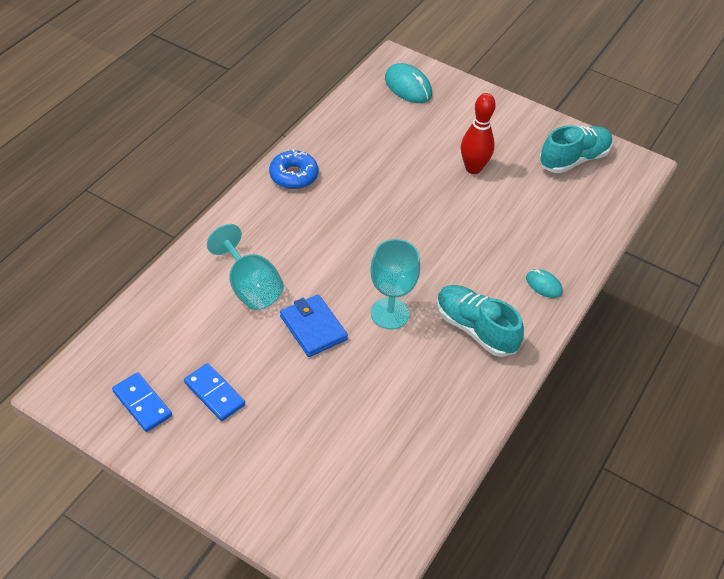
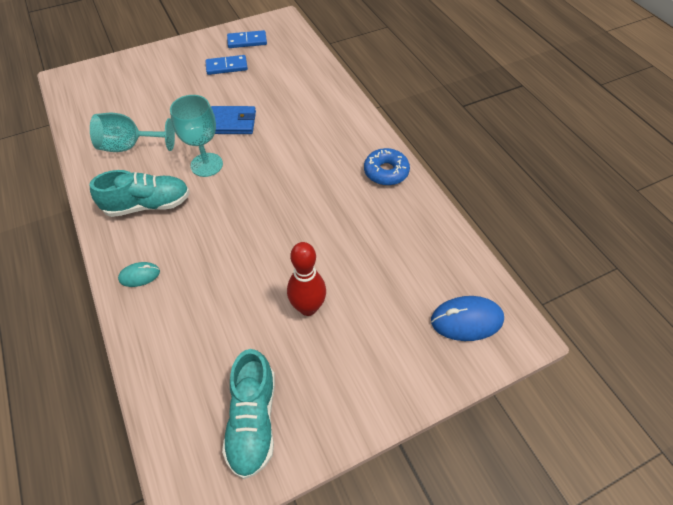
camera: 125 degrees right, 5 degrees up
(250, 287) = (291, 107): turquoise goblet -> turquoise goblet (130, 146)
(408, 86) = (466, 320): turquoise mouse -> blue mouse

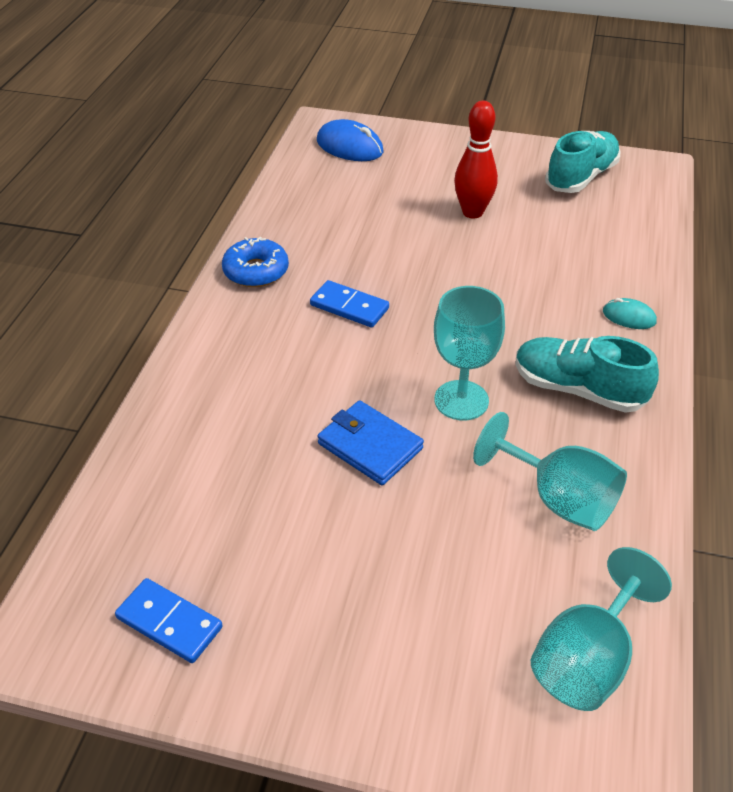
camera: 140 degrees left, 10 degrees down
(91, 100) = (587, 659): none -> turquoise goblet
(226, 67) = (272, 575): blue domino -> blue domino (349, 307)

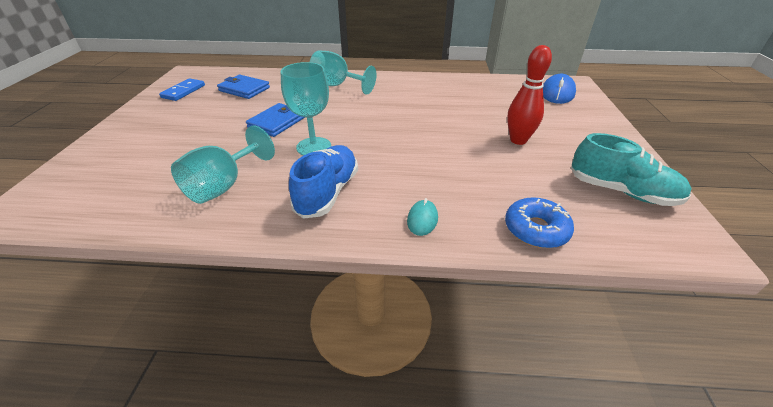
camera: 80 degrees right, 5 degrees down
(200, 506) = (244, 89): none -> blue wallet
(256, 271) = (411, 82): blue donut -> blue donut (536, 229)
(349, 307) = (390, 107): blue domino -> none
(578, 389) = (327, 192): turquoise shoe -> blue shoe
(587, 659) = (98, 198): turquoise goblet -> turquoise goblet (337, 86)

